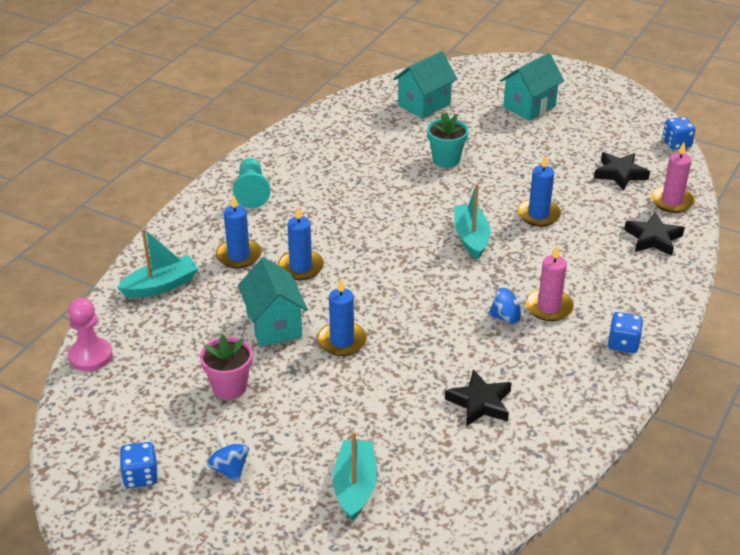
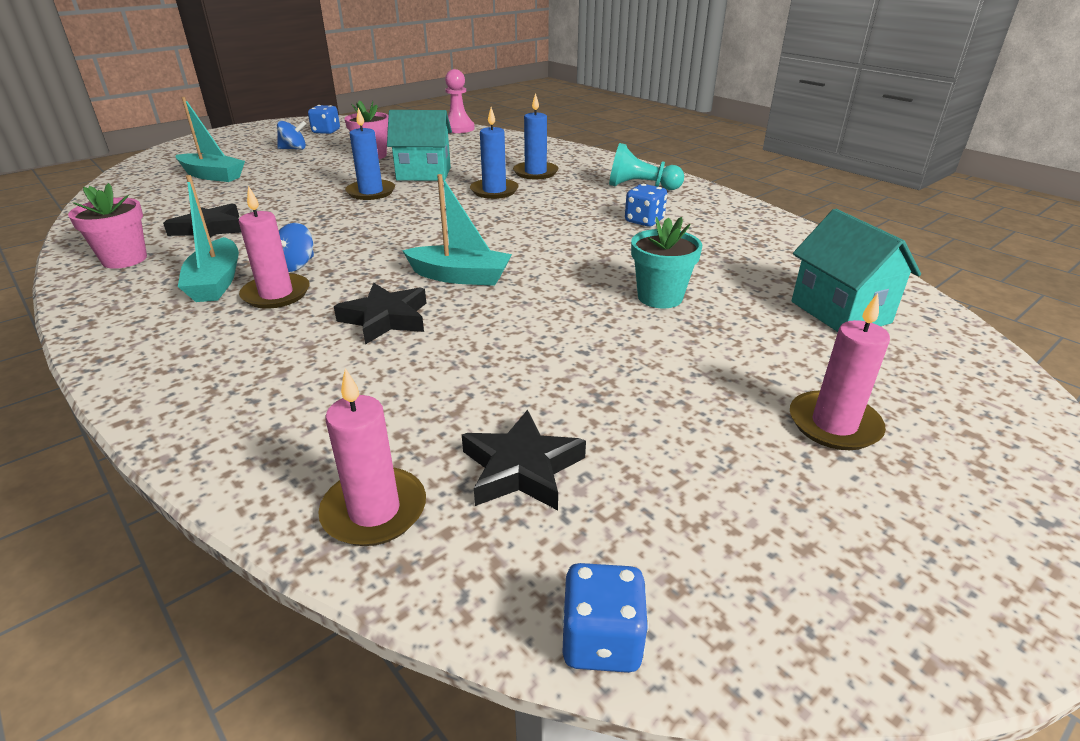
camera: 110 degrees right, 5 degrees down
(161, 286) = (518, 148): turquoise boat -> turquoise boat (216, 282)
(529, 106) = (834, 424): turquoise house -> pink candle
(538, 215) = (466, 337): blue candle -> none
(560, 417) = (124, 259): none -> pink flower pot
(623, 343) = (146, 325): blue dice -> blue dice (644, 221)
(653, 238) = (298, 434): black star -> black star (386, 319)

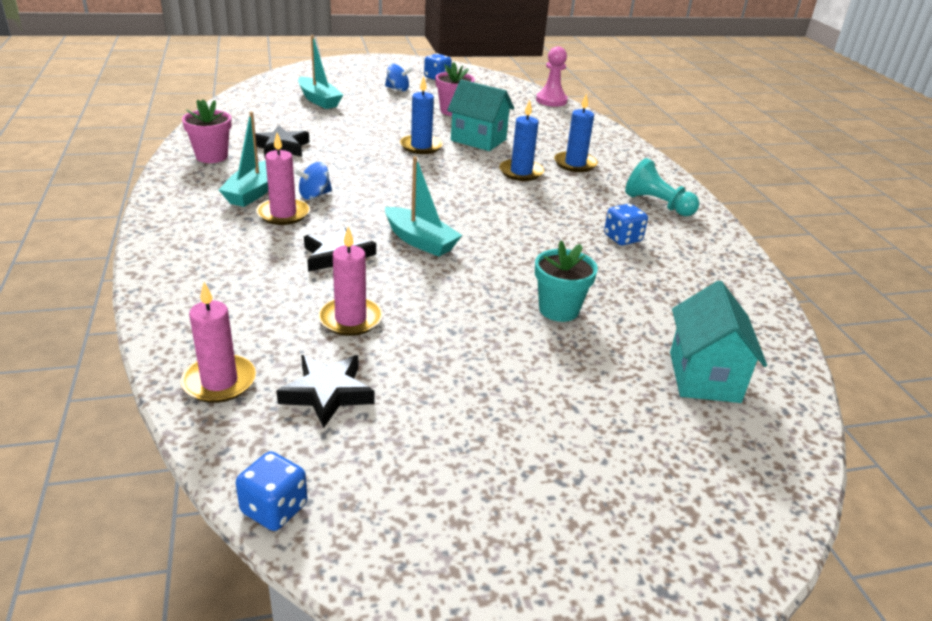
camera: 25 degrees right, 0 degrees up
(834, 424) = (581, 457): pink candle -> pink candle (350, 319)

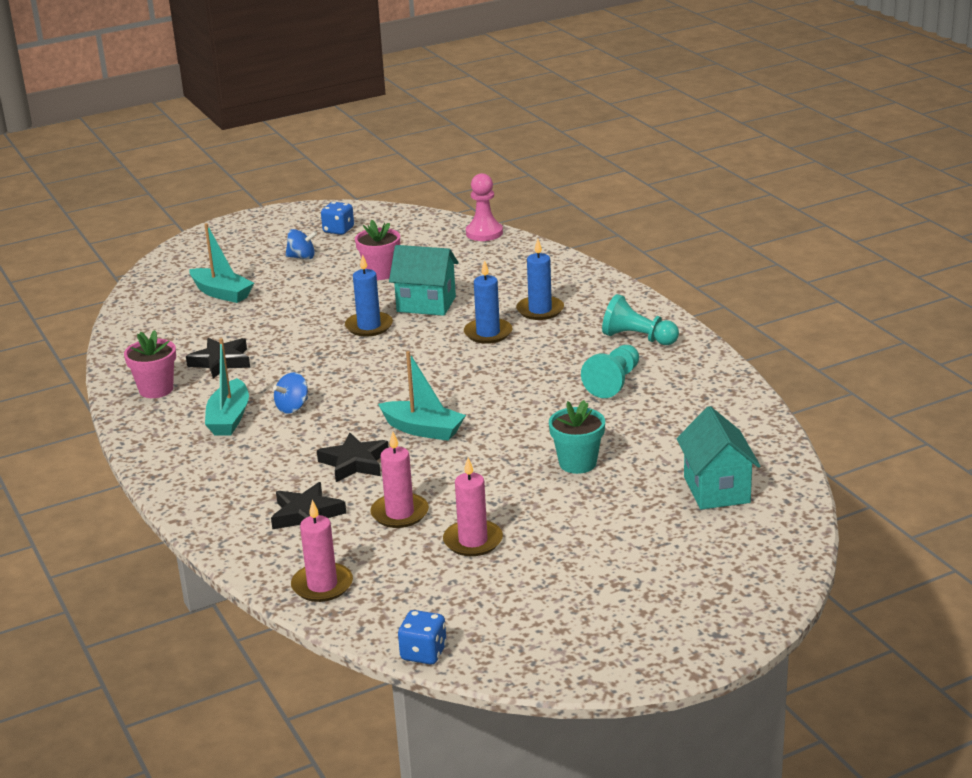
camera: 10 degrees left, 5 degrees down
(283, 214) = (275, 433): pink candle -> pink candle (473, 541)
(327, 393) = (415, 573): black star -> black star (306, 514)
(622, 238) = (614, 382): blue dice -> turquoise pawn

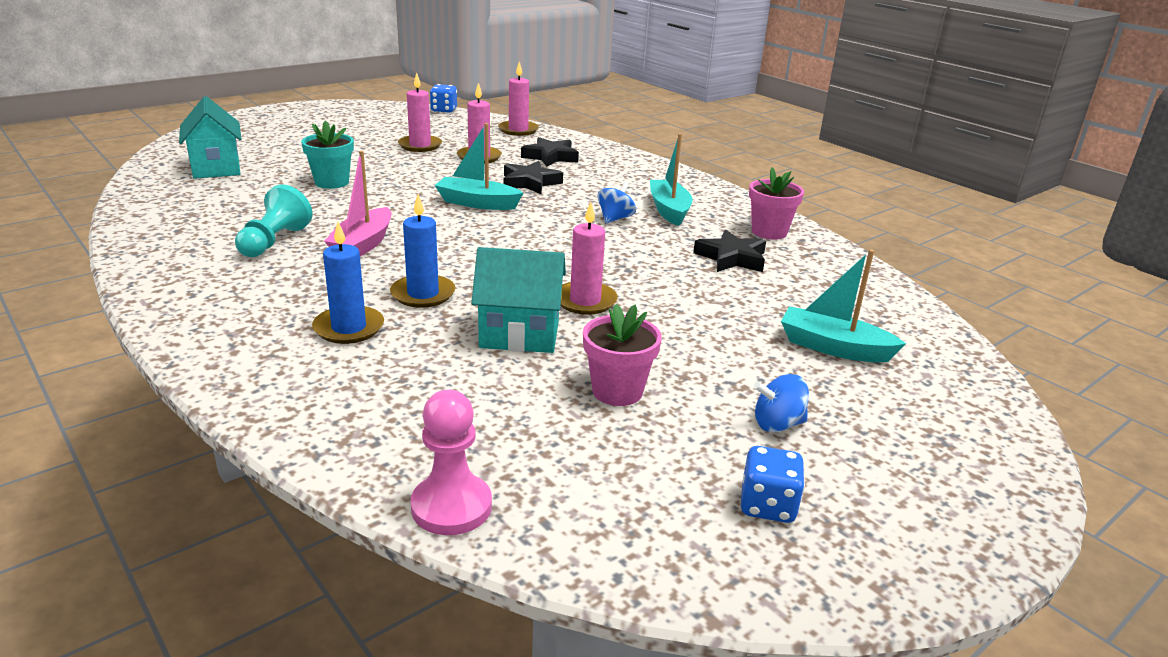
camera: 165 degrees right, 0 degrees up
(369, 326) = (585, 301): blue candle -> pink candle
(536, 378) = (363, 244): none -> pink boat
(638, 338) = (221, 290): turquoise pawn -> none

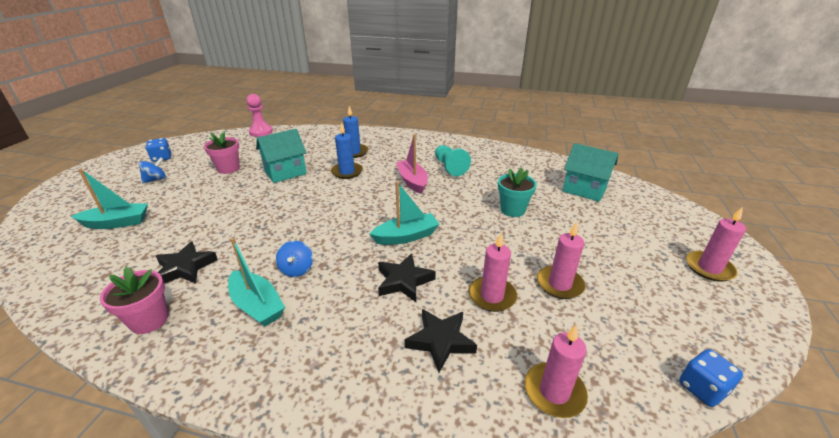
camera: 145 degrees right, 5 degrees up
(585, 301) = (268, 197): pink candle -> pink candle (709, 268)

